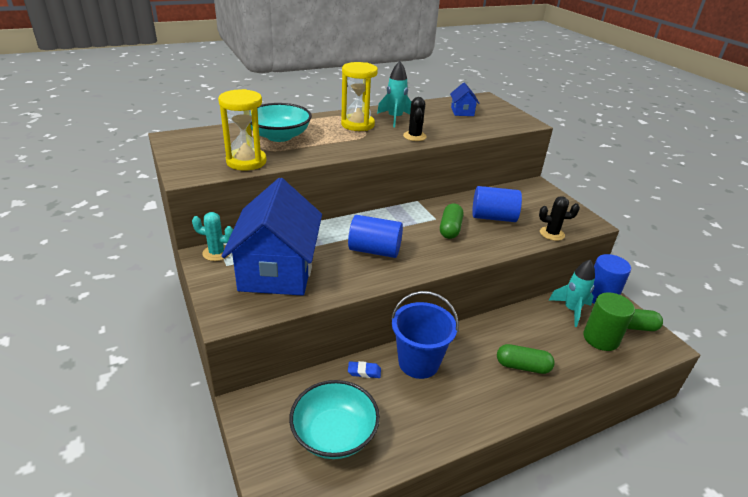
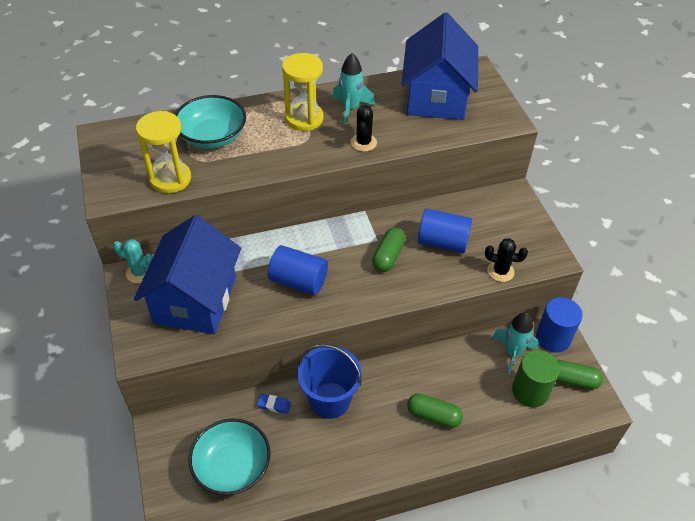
camera: 10 degrees right, 15 degrees up
(462, 111) = (436, 97): blue house -> blue house, size x2.39

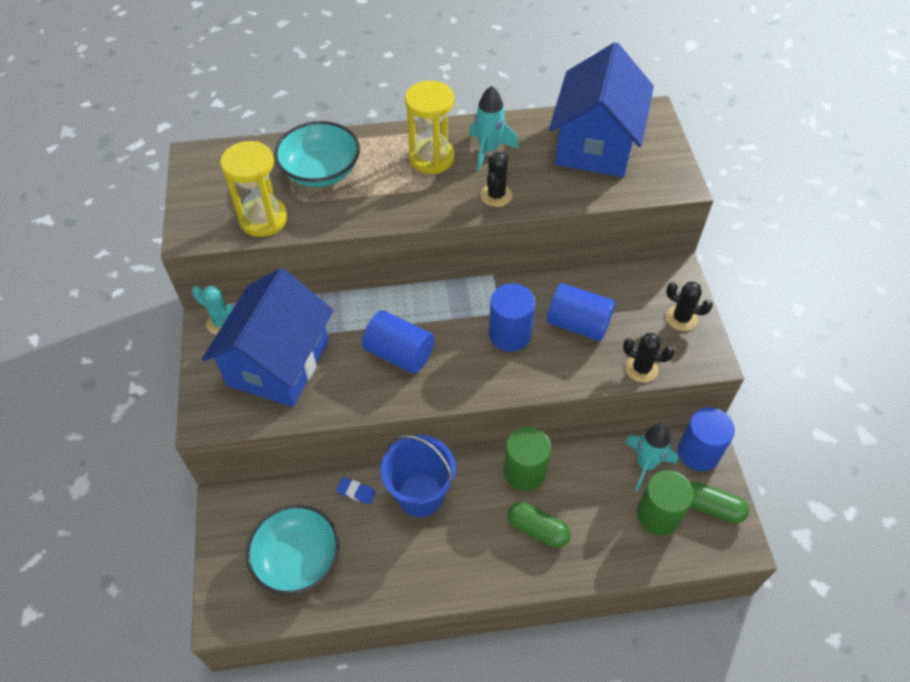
camera: 10 degrees right, 5 degrees up
(388, 256) = (510, 334): green capsule -> blue cylinder
(414, 370) = (524, 471): none -> green cylinder
(524, 229) = (681, 318): none -> black cactus

